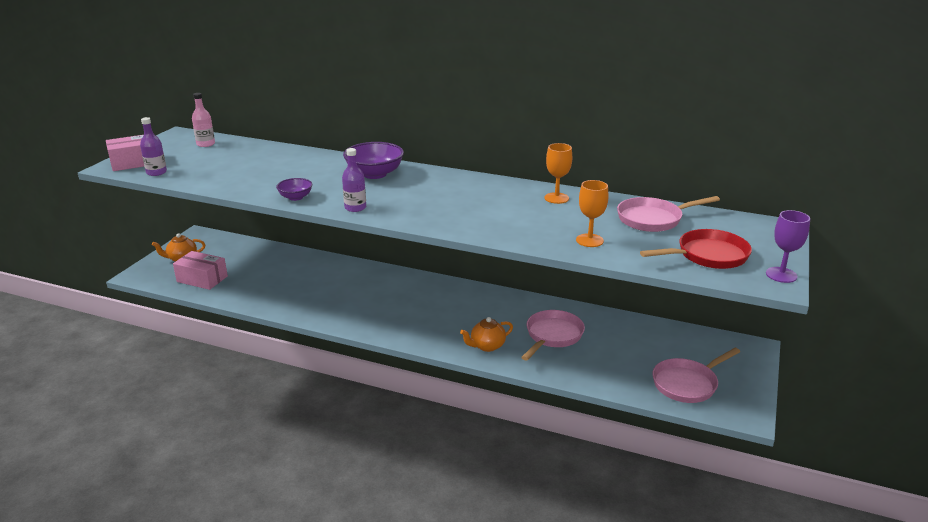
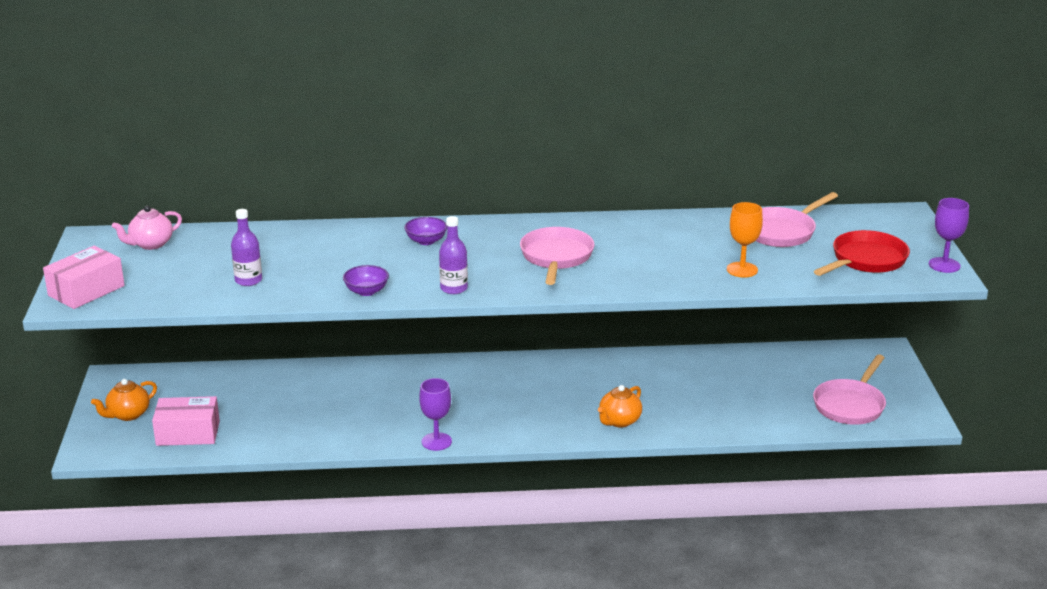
camera: 25 degrees left, 0 degrees up
(156, 172) = (139, 298): purple bottle -> purple bottle (248, 280)
(205, 144) = (150, 244): pink bottle -> pink teapot
(345, 326) = (436, 441): none -> purple goblet
(374, 174) = (426, 241): purple bowl -> purple bowl, size x0.55
(552, 336) = (679, 391): pink pan -> pink pan (556, 257)
(556, 198) = (662, 228): orange goblet -> none

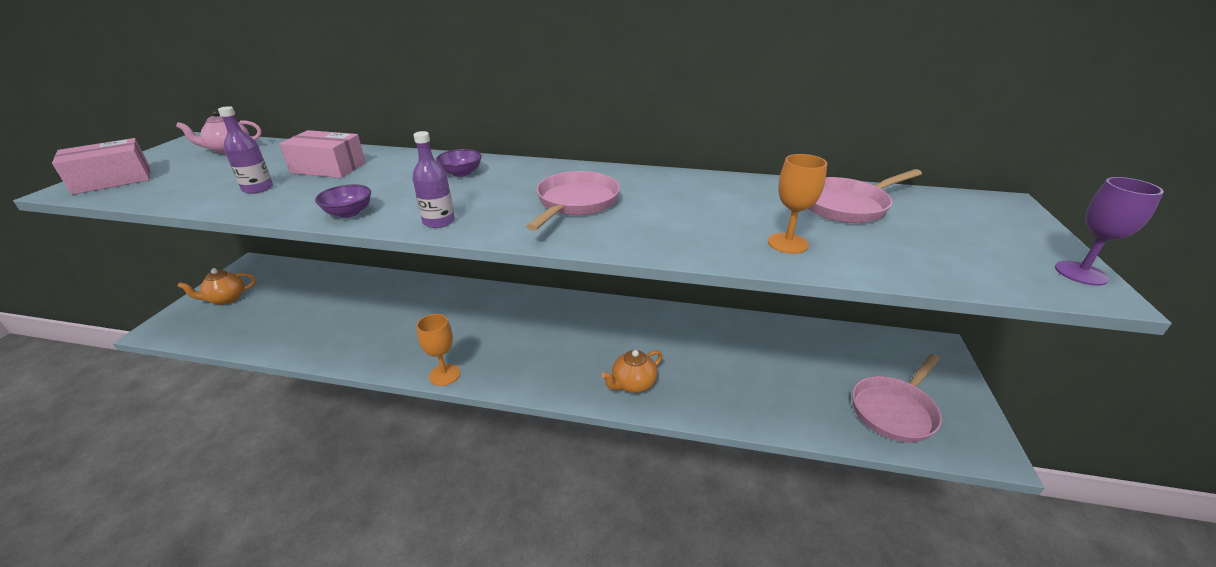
camera: 15 degrees right, 5 degrees up
(188, 433) = (250, 325): pink box -> pink box (328, 168)
(436, 441) = (444, 375): purple goblet -> orange goblet
(865, 260) = (959, 252): red pan -> none

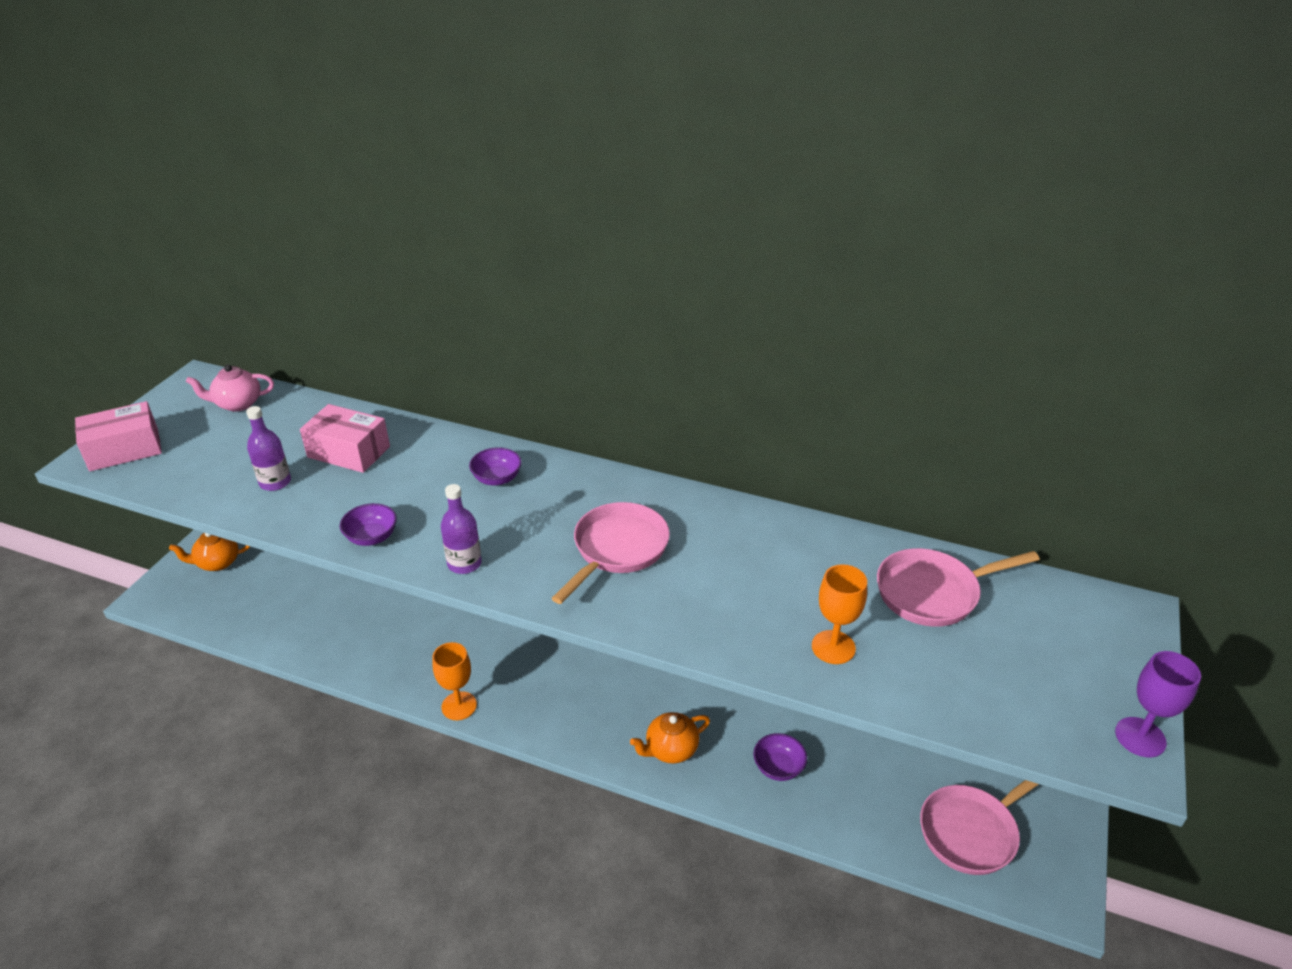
camera: 10 degrees right, 5 degrees up
(724, 385) = (778, 767): none -> purple bowl

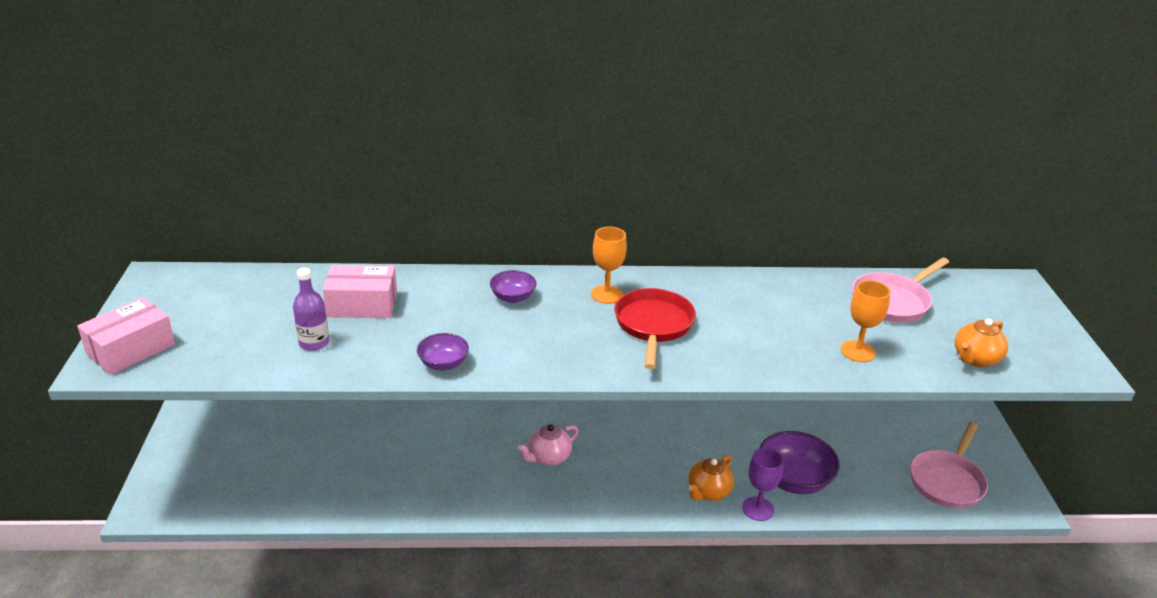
camera: 25 degrees left, 5 degrees down
(217, 563) = (195, 461): orange teapot -> orange teapot (975, 359)
(237, 404) = (216, 289): pink teapot -> pink teapot (548, 457)
(459, 706) = (516, 512): orange goblet -> orange goblet (606, 294)
(464, 563) = (541, 364): purple bottle -> none
(617, 550) = (653, 326): pink pan -> red pan
(778, 767) = (794, 480): purple bowl -> purple bowl, size x1.80
(1140, 737) = (1077, 354): purple goblet -> purple goblet (758, 509)

